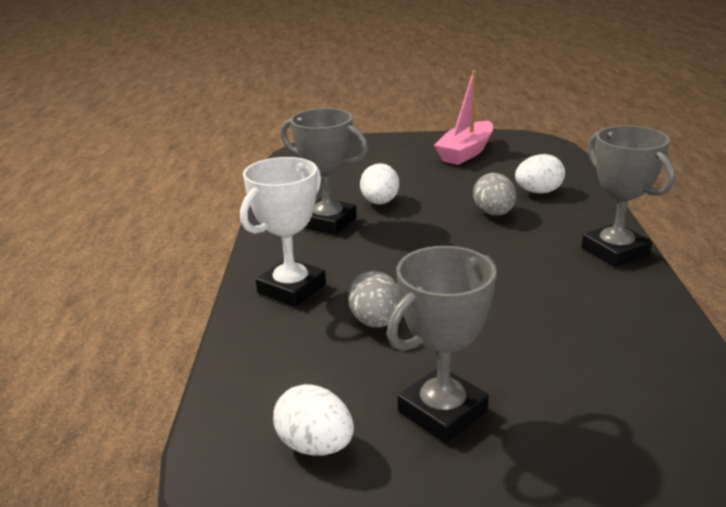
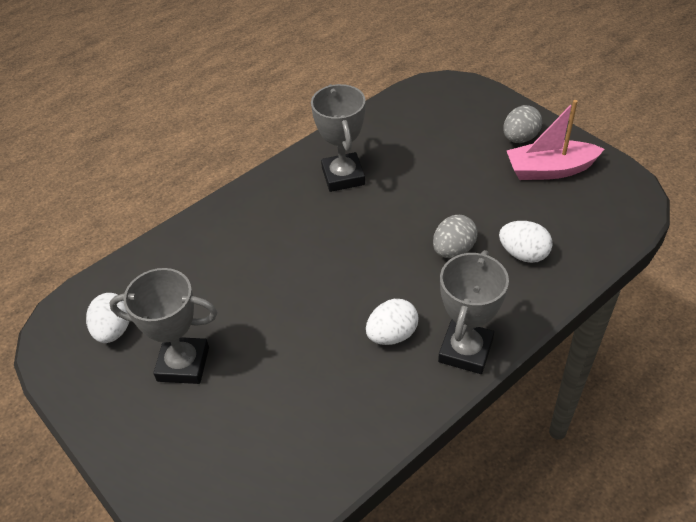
camera: 50 degrees right, 20 degrees up
(292, 289) = (244, 219): white trophy -> none
(375, 322) = (244, 280): grey egg -> grey egg (520, 138)
(380, 202) = (401, 181): white egg -> white egg (392, 335)

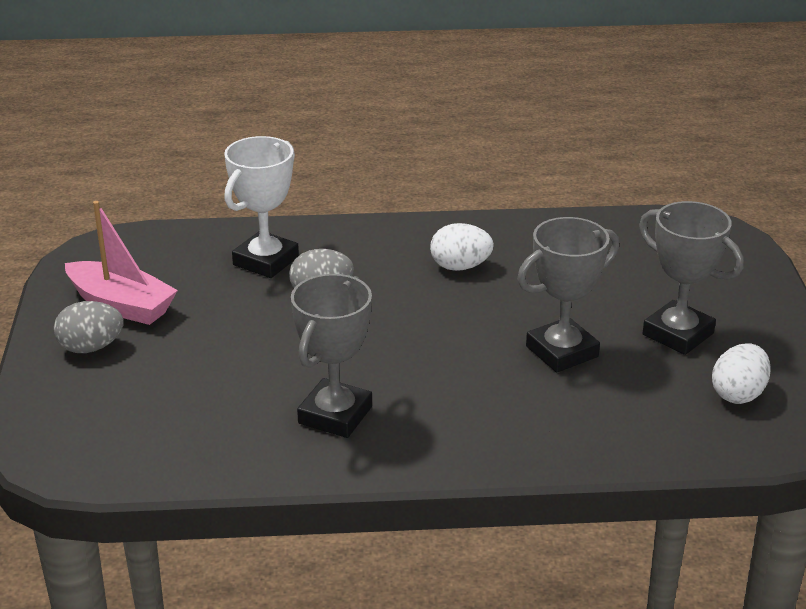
camera: 145 degrees left, 15 degrees down
(465, 350) = (412, 232): grey trophy -> grey trophy (562, 352)
(523, 254) = (266, 261): white egg -> white trophy

